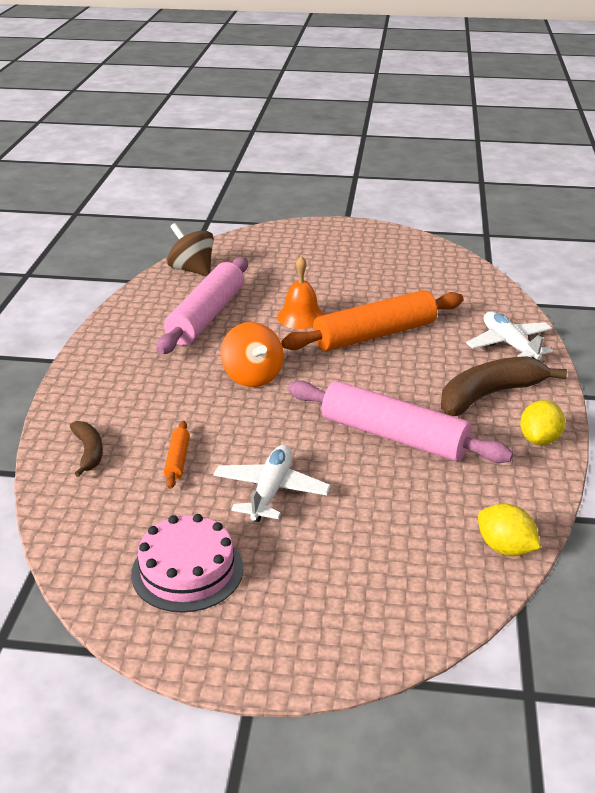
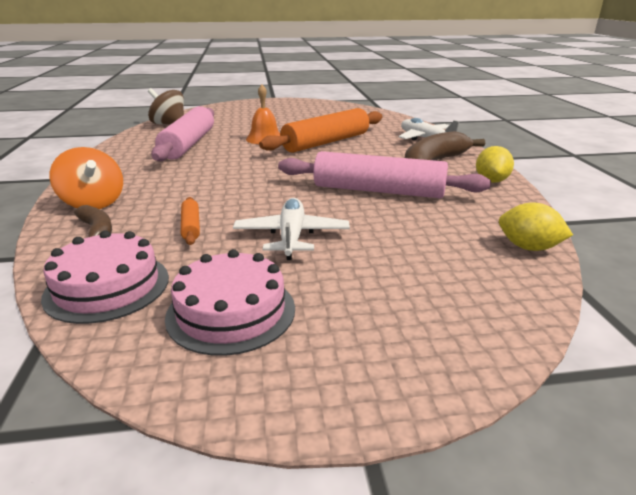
camera: 15 degrees left, 5 degrees down
(91, 524) = (107, 286): none -> pink cake
(252, 377) = (240, 170): orange spinning top -> orange spinning top (93, 203)

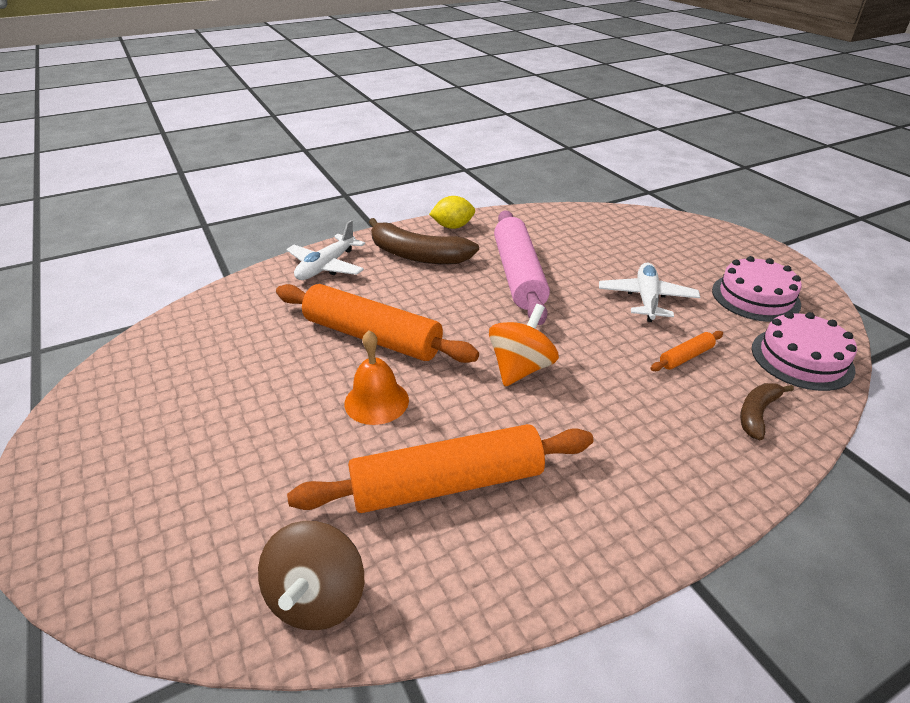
camera: 110 degrees left, 10 degrees up
(93, 203) = (718, 459): orange spinning top -> orange spinning top (520, 368)
(188, 144) = (447, 484): pink rolling pin -> orange rolling pin
(291, 237) = (646, 299): white plane -> white plane turned 120 degrees clockwise
(528, 247) = (570, 213): yellow lemon -> none

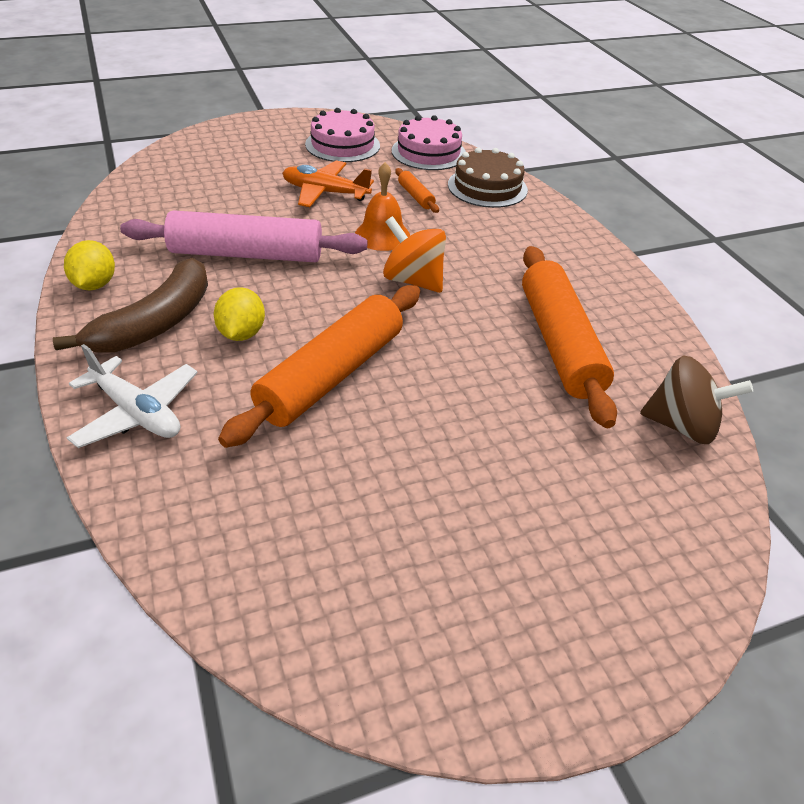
camera: 85 degrees left, 5 degrees up
(376, 401) = (448, 379): orange bell -> orange bell (382, 235)
(414, 290) = (241, 333): none -> yellow lemon
(646, 299) = (325, 192): white plane -> orange plane
(757, 414) = (487, 187): brown banana -> brown cake

